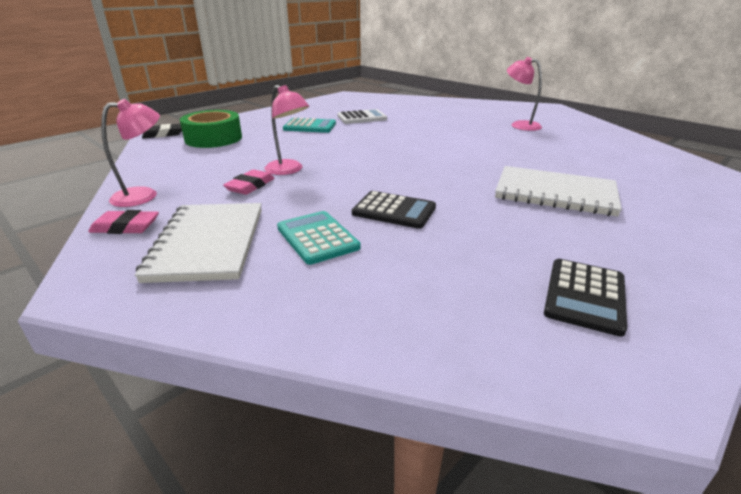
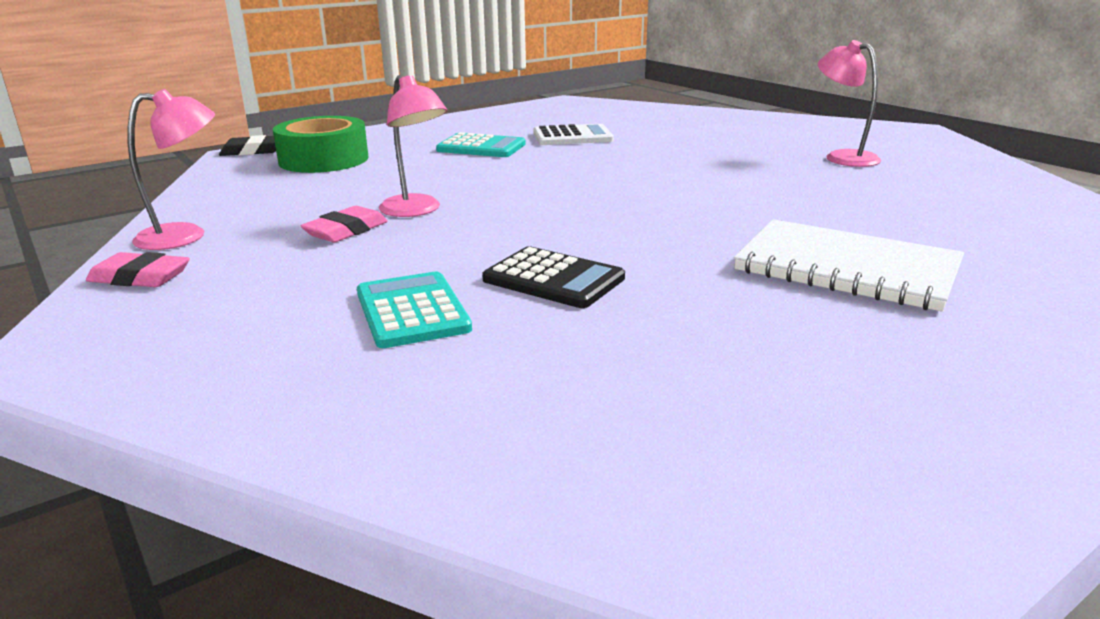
camera: 10 degrees right, 5 degrees down
(208, 243) = (246, 307): white notebook -> none
(585, 296) = (811, 431): black calculator -> none

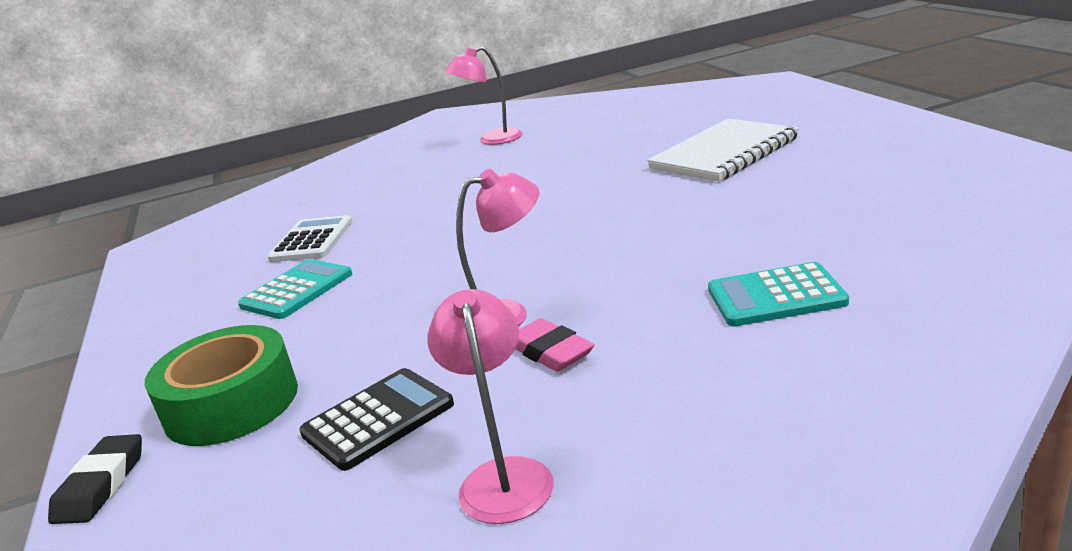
camera: 70 degrees left, 0 degrees up
(140, 278) = (650, 484): pink eraser -> none
(553, 279) = (719, 242): black calculator -> black calculator (378, 419)

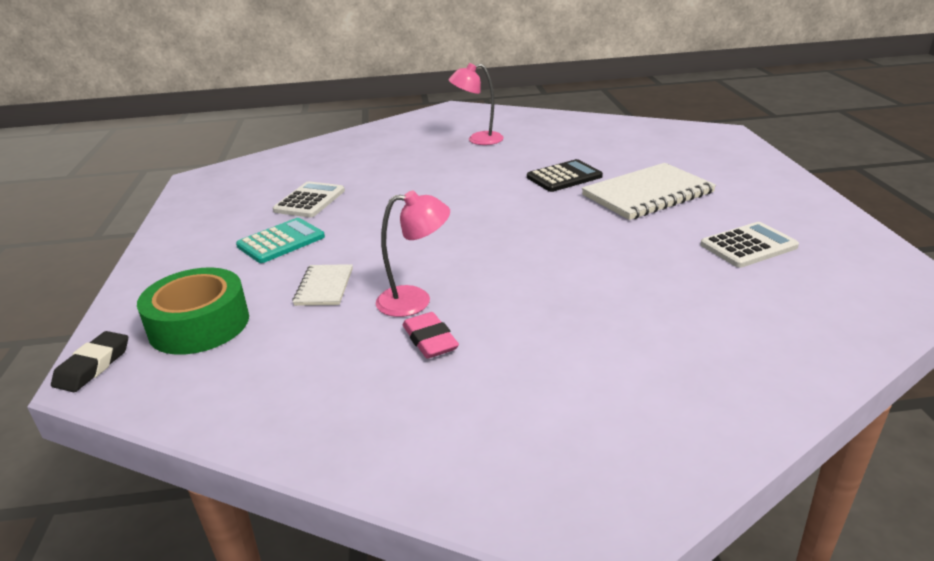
camera: 10 degrees right, 5 degrees up
(378, 419) = (288, 364): black calculator -> black calculator (564, 177)
(381, 326) = (324, 287): none -> white notebook
(504, 476) = (350, 433): pink lamp -> none
(775, 296) = (617, 336): turquoise calculator -> none
(869, 179) = (748, 246): none -> white calculator

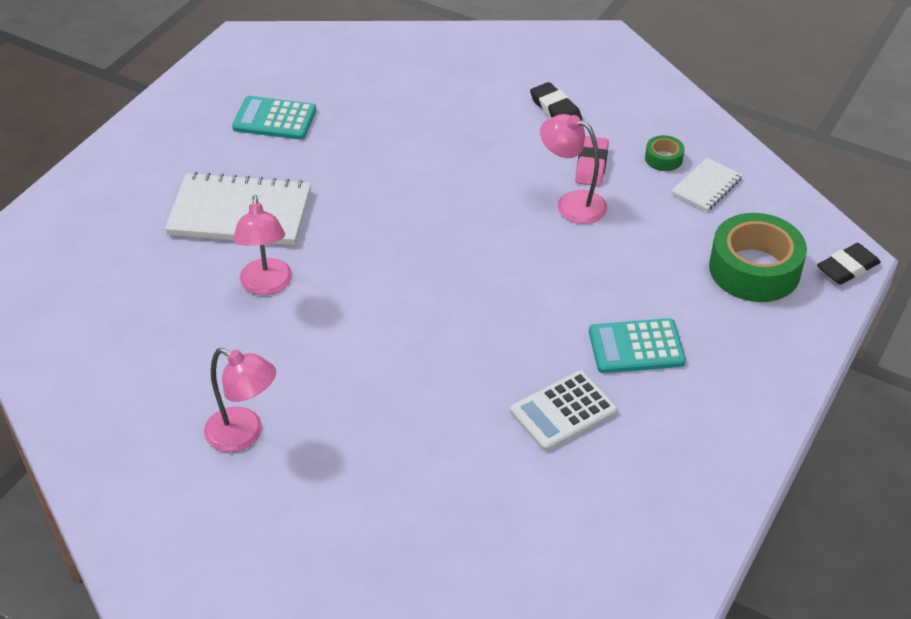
camera: 145 degrees left, 15 degrees up
(324, 287) = (632, 258): white notebook -> white notebook (706, 186)
(357, 383) = (663, 158): none -> green tape
(532, 378) = (555, 109): none -> black eraser
(564, 177) = (266, 285): black calculator -> pink lamp
(748, 246) = (274, 119): white calculator -> turquoise calculator

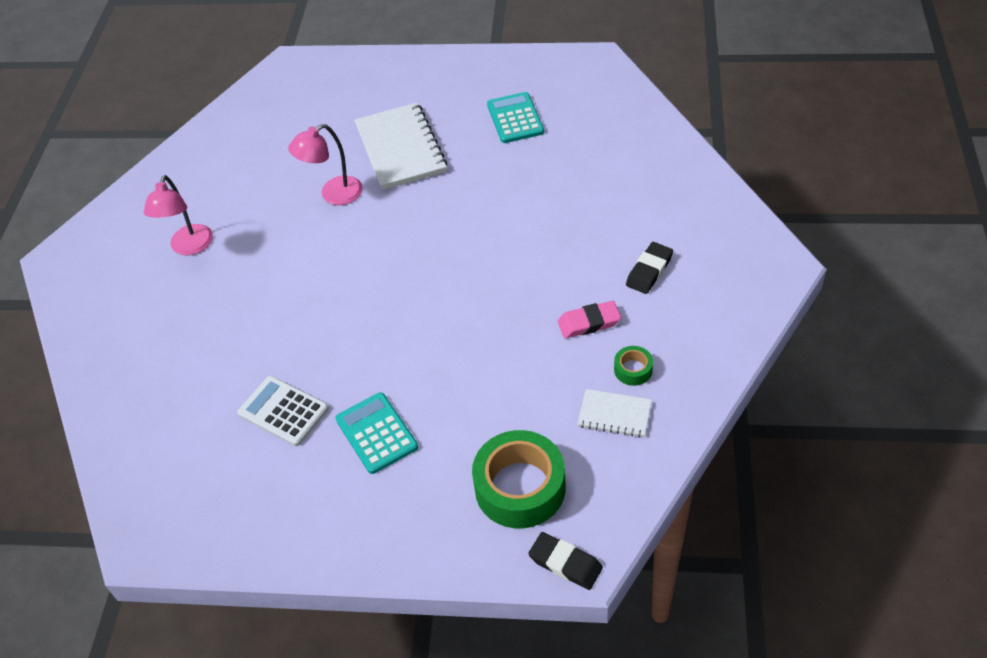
camera: 70 degrees right, 5 degrees up
(571, 204) = (529, 328): pink lamp -> none

